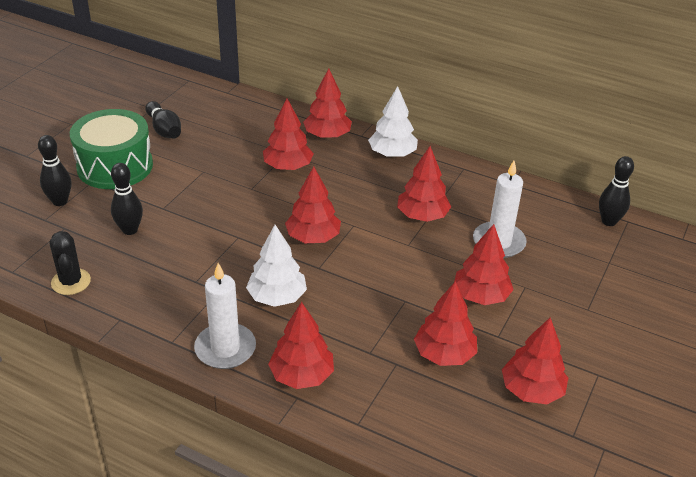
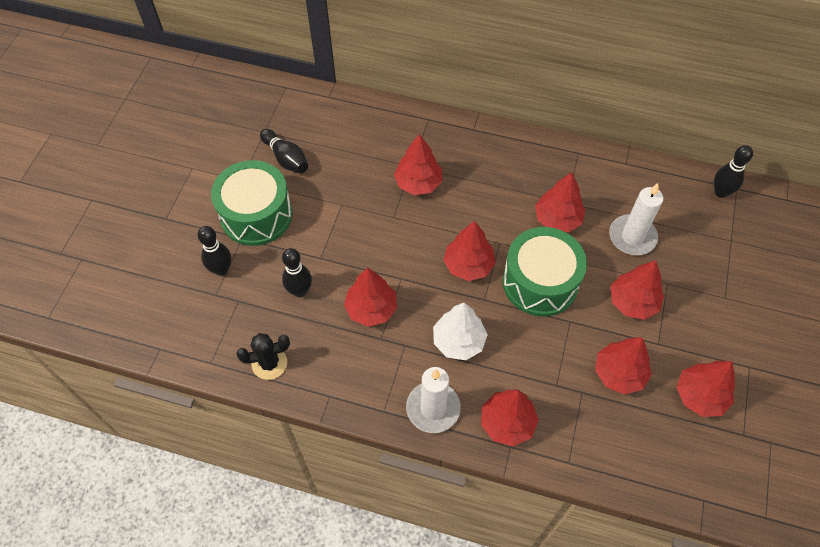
camera: 10 degrees left, 20 degrees up
(71, 282) = (269, 363): black cactus -> black cactus turned 75 degrees counterclockwise
(327, 135) = (442, 136): red tree -> red tree (371, 309)
(384, 263) = (540, 282): none -> green drum
(392, 154) = (509, 148): white tree -> none

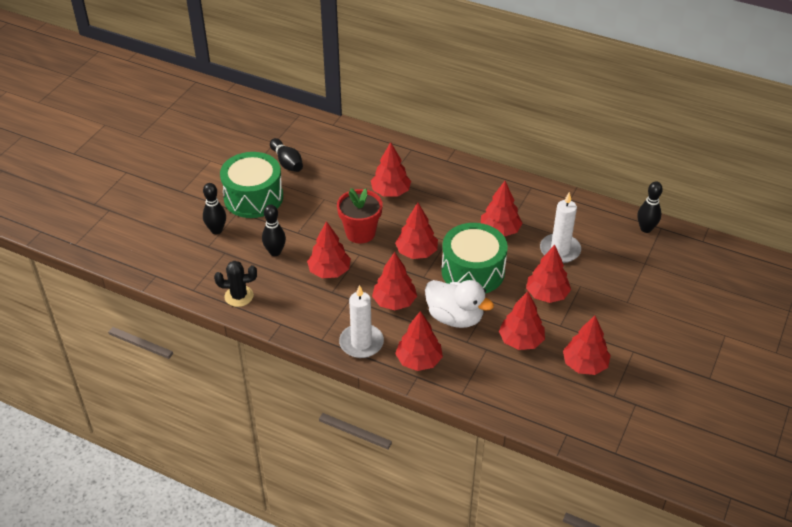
camera: 10 degrees right, 15 degrees down
(396, 247) = (360, 233): none -> red flower pot
(458, 341) = (394, 302): white tree -> red tree
(535, 352) = (455, 317): none -> white duck

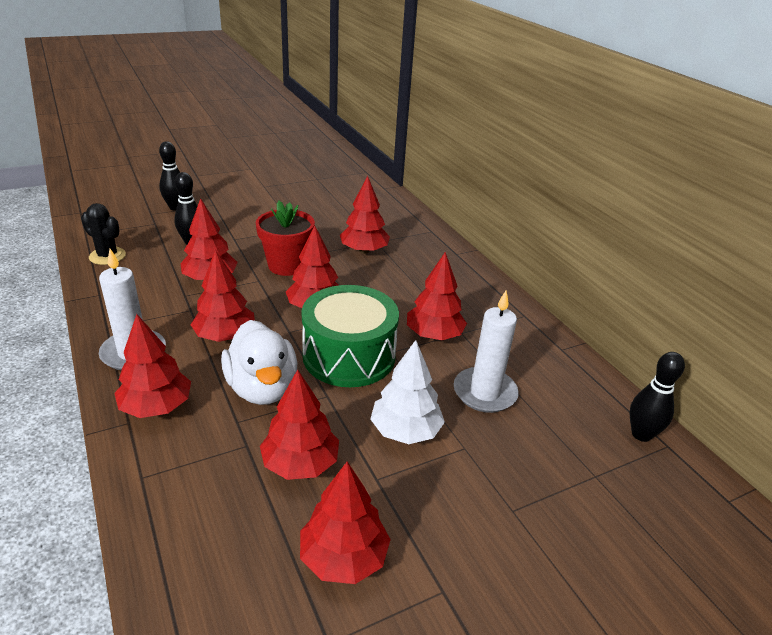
camera: 35 degrees right, 10 degrees down
(253, 197) = (241, 201): green drum -> none
(287, 162) = (306, 193): black bowling pin -> none
(547, 294) = (405, 431): red tree -> white tree

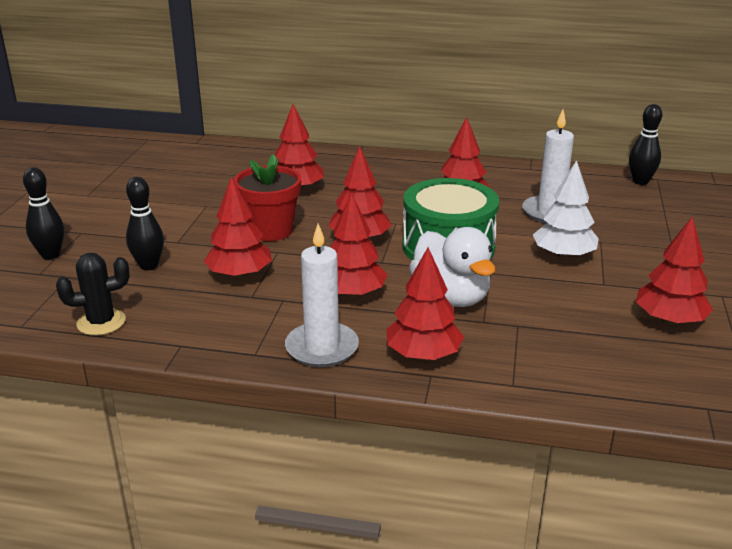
camera: 50 degrees left, 5 degrees down
(262, 388) = (451, 297): white duck -> white duck turned 45 degrees clockwise
(300, 463) = (561, 308): red tree -> none

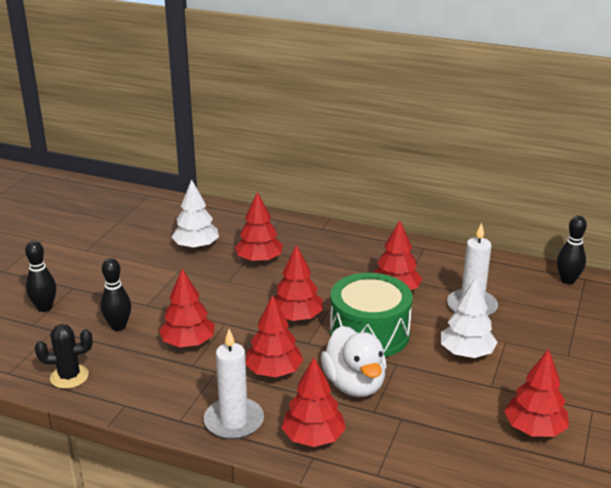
camera: 10 degrees right, 0 degrees up
(219, 182) = (196, 246): none -> white tree
(270, 230) = (225, 301): red flower pot -> none

